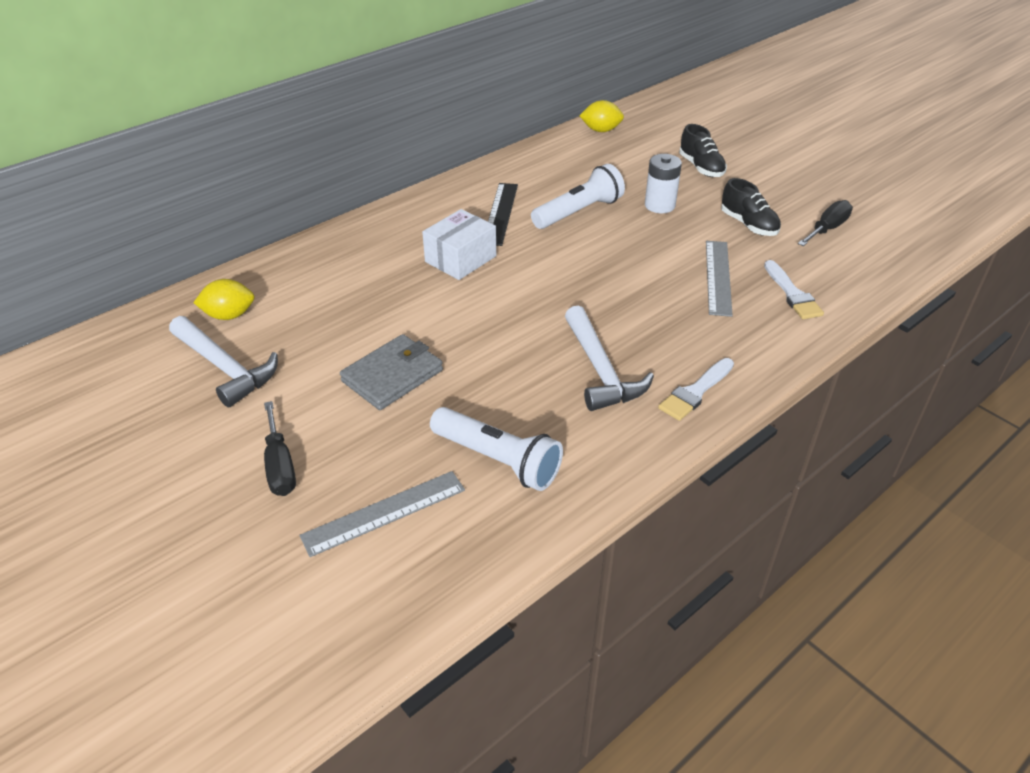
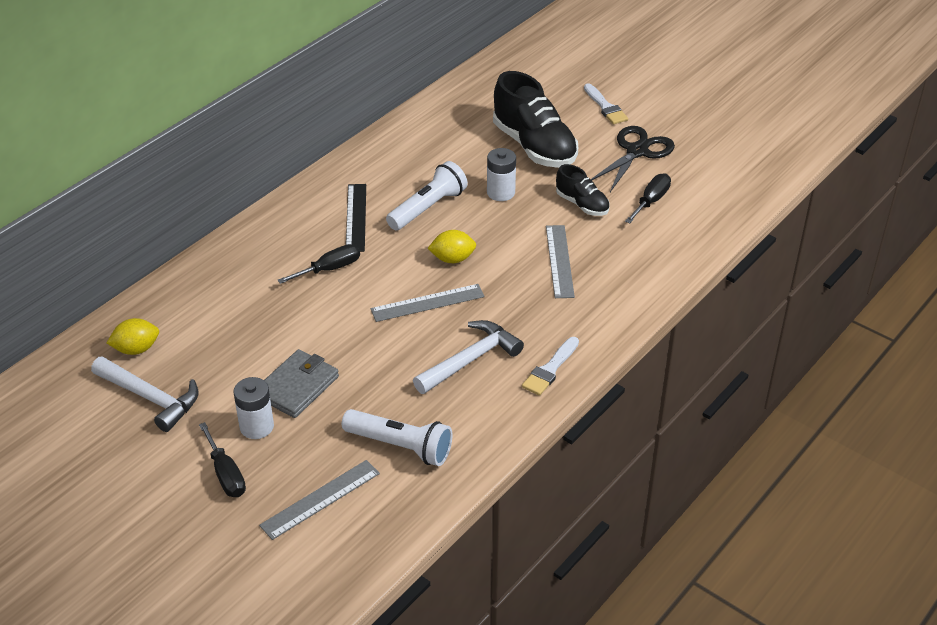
camera: 10 degrees left, 0 degrees up
(333, 414) = (256, 427): none -> white battery
(460, 259) = (330, 269): white box -> black screwdriver
(561, 303) = (427, 303): none -> grey ruler
(600, 370) = (470, 360): white hammer -> white hammer turned 105 degrees counterclockwise
(601, 130) = (434, 113): yellow lemon -> yellow lemon (452, 259)
(701, 167) = (534, 146): black shoe -> black shoe, size x1.88
(792, 294) = (623, 270): white brush -> white brush (605, 107)
(812, 181) = (637, 151): none -> black scissors

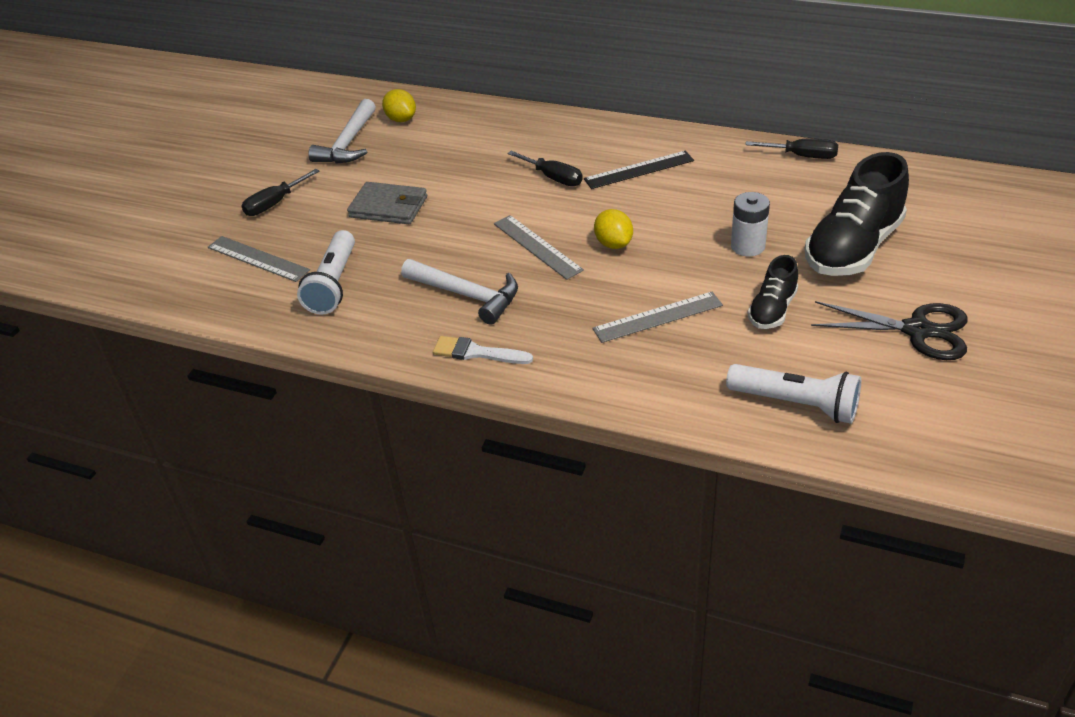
camera: 75 degrees right, 0 degrees up
(256, 427) = (333, 201): white battery -> none
(428, 208) = (685, 207): white flashlight -> white flashlight (796, 404)
(605, 107) = (988, 283): white brush -> none
(651, 201) = (823, 365): black screwdriver -> black screwdriver (802, 156)

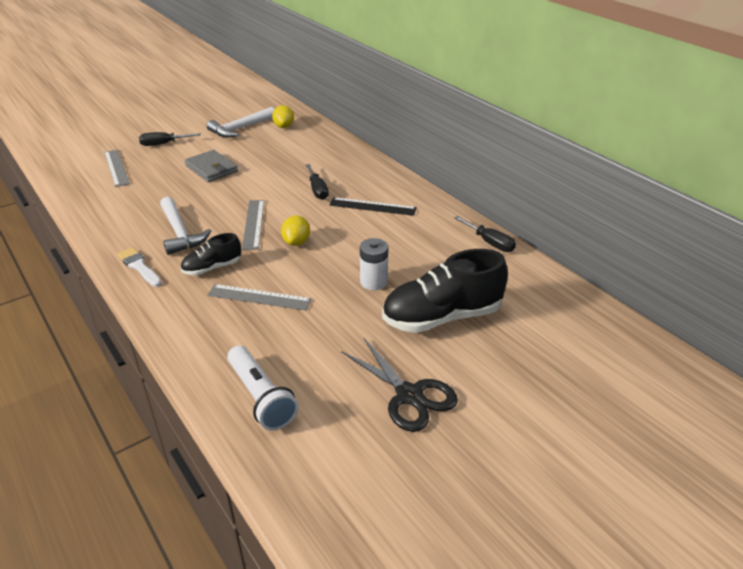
camera: 30 degrees right, 5 degrees down
(333, 284) = (129, 196): white flashlight -> none
(772, 310) = (332, 329): black shoe -> black shoe (212, 268)

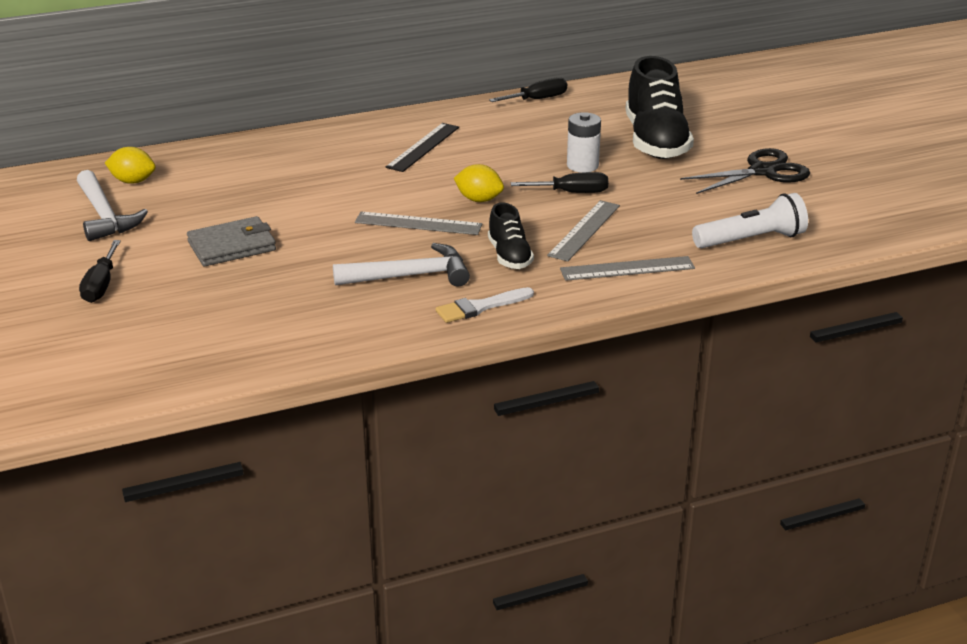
camera: 75 degrees left, 5 degrees down
(116, 167) = (157, 330): grey ruler -> grey ruler (627, 269)
(317, 190) = (357, 175): black screwdriver -> black screwdriver (571, 192)

